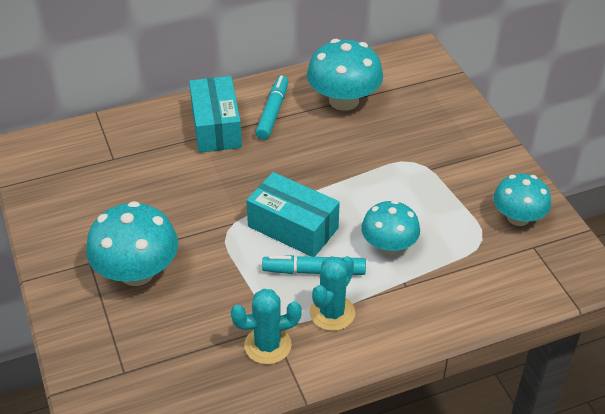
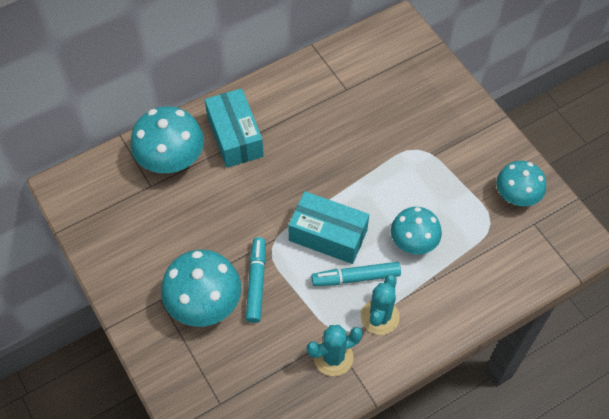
camera: 10 degrees left, 15 degrees up
(272, 113) = (282, 113): turquoise marker -> turquoise marker (256, 283)
(343, 100) = (343, 90): turquoise mushroom -> turquoise mushroom (171, 159)

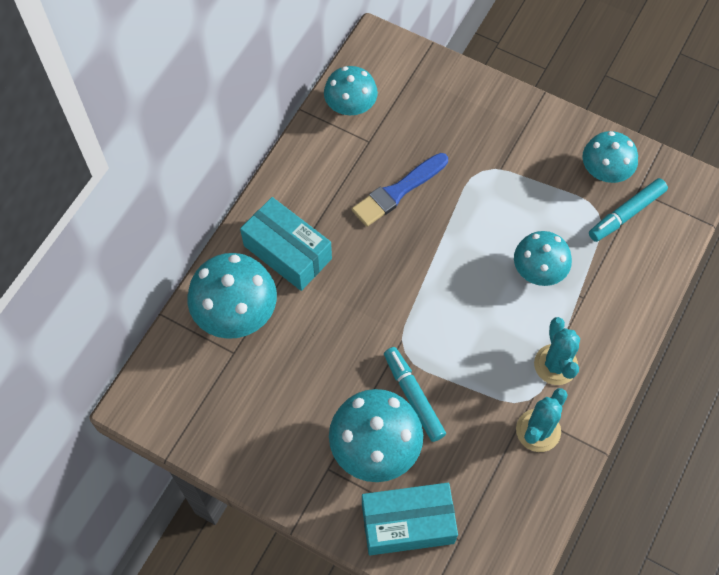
camera: 30 degrees left, 5 degrees up
(328, 235) = (452, 308): turquoise box -> turquoise box (407, 523)
(343, 133) = (397, 191): none -> blue brush
(350, 58) = (350, 105): none -> turquoise mushroom
(356, 277) = (507, 337): turquoise marker -> turquoise marker (626, 214)

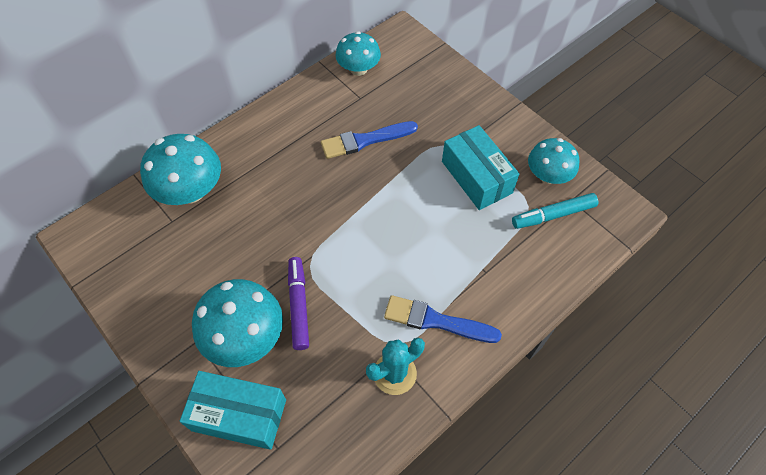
camera: 20 degrees right, 5 degrees down
(287, 252) = (254, 159): turquoise box -> turquoise box (476, 177)
(413, 397) = (298, 306): turquoise marker -> purple marker
(538, 270) = (455, 236): turquoise mushroom -> none
(555, 364) = (436, 321): turquoise cactus -> blue brush

